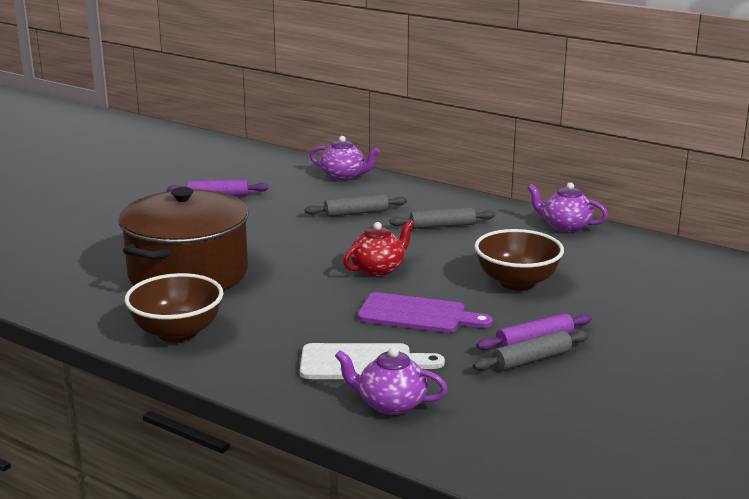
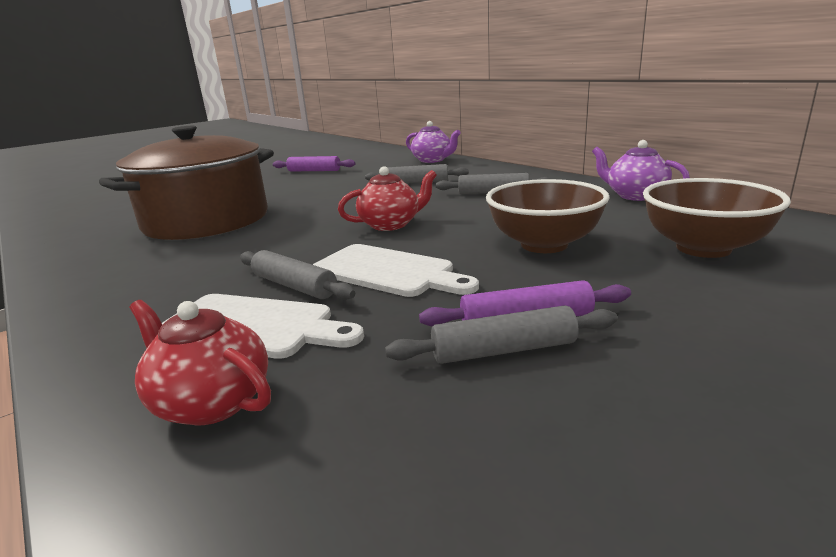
camera: 20 degrees right, 0 degrees up
(177, 333) = (110, 271): brown bowl -> brown bowl (703, 248)
(357, 332) = (294, 286): none -> grey rolling pin
(390, 404) = (211, 402): purple teapot -> red teapot
(417, 314) = (388, 272): purple cutting board -> white cutting board

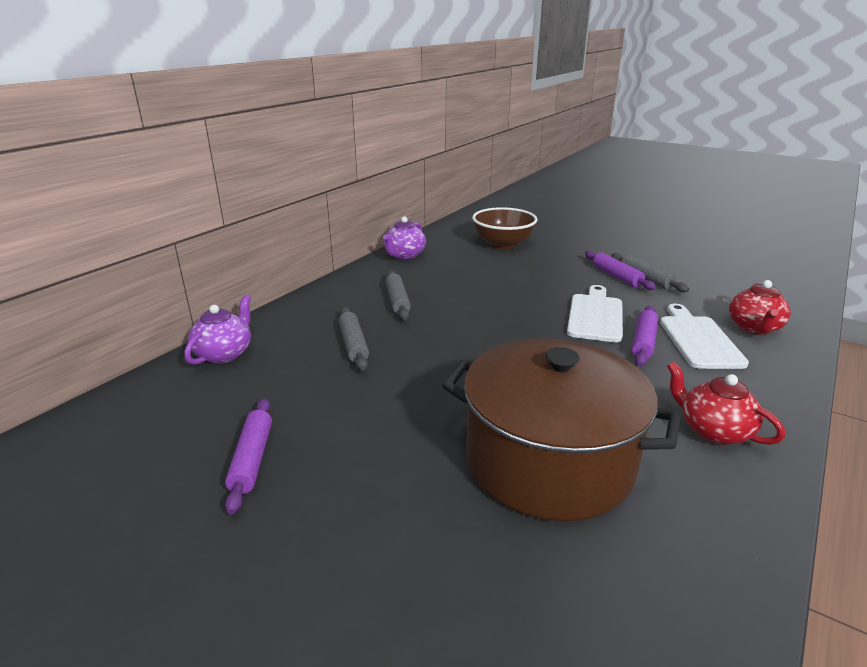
camera: 110 degrees left, 5 degrees up
(294, 286) = (643, 342): grey rolling pin -> purple rolling pin
(391, 224) = (505, 332): red teapot -> red teapot (713, 430)
(544, 244) = (519, 277): brown bowl -> none

